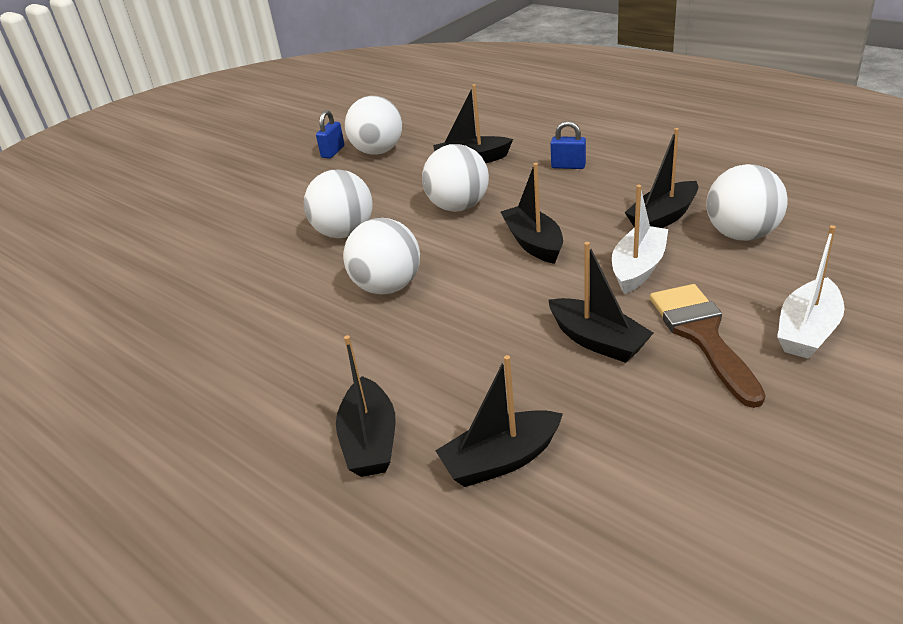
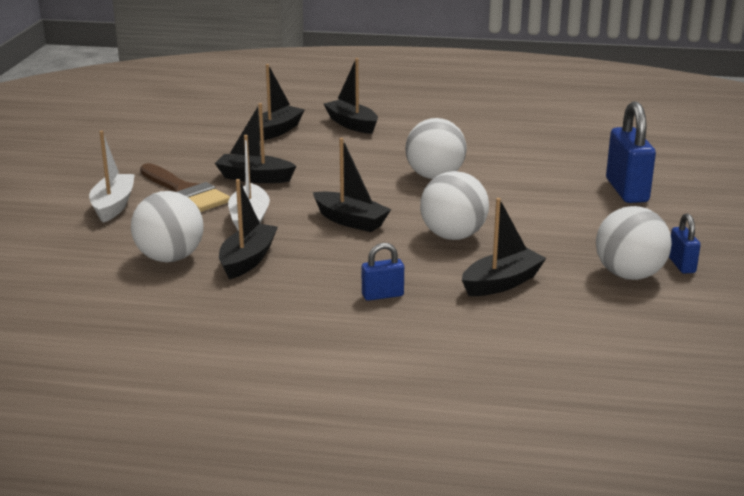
camera: 145 degrees right, 10 degrees down
(248, 224) = (627, 191): none -> blue padlock
(344, 233) = (527, 200): white ball -> none

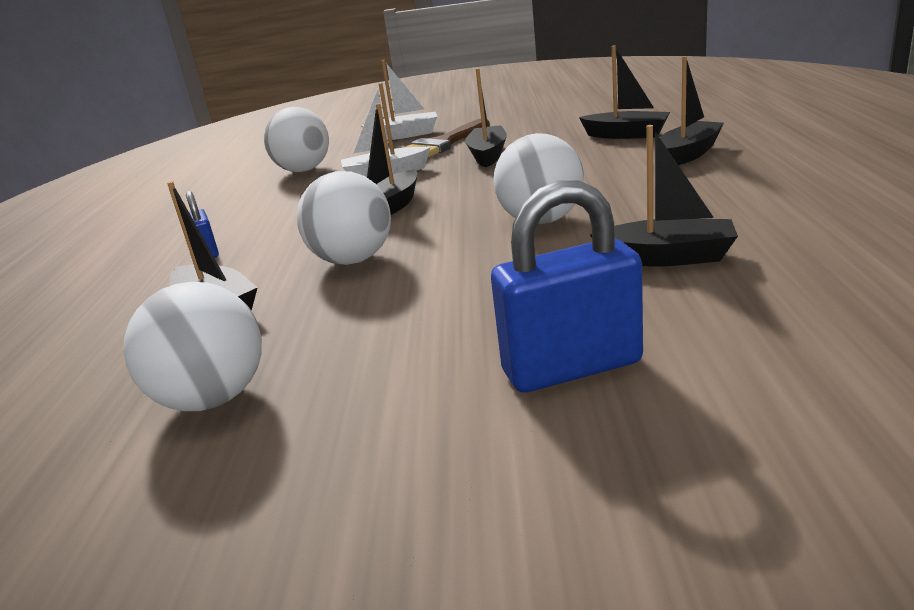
camera: 85 degrees right, 0 degrees up
(247, 260) = (296, 192): black boat -> black boat (667, 257)
(681, 265) = (237, 453): blue padlock -> none

